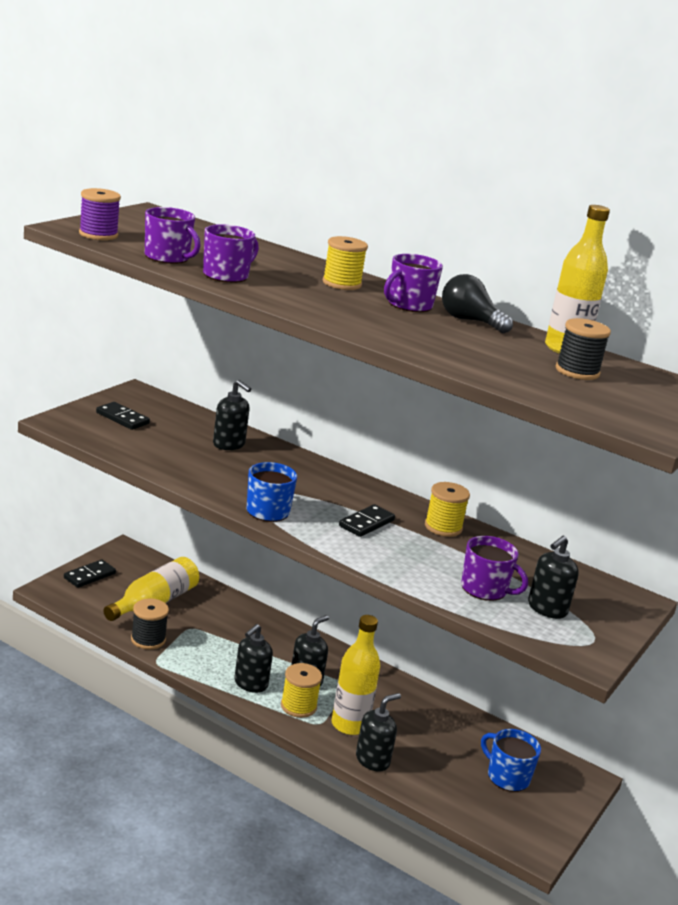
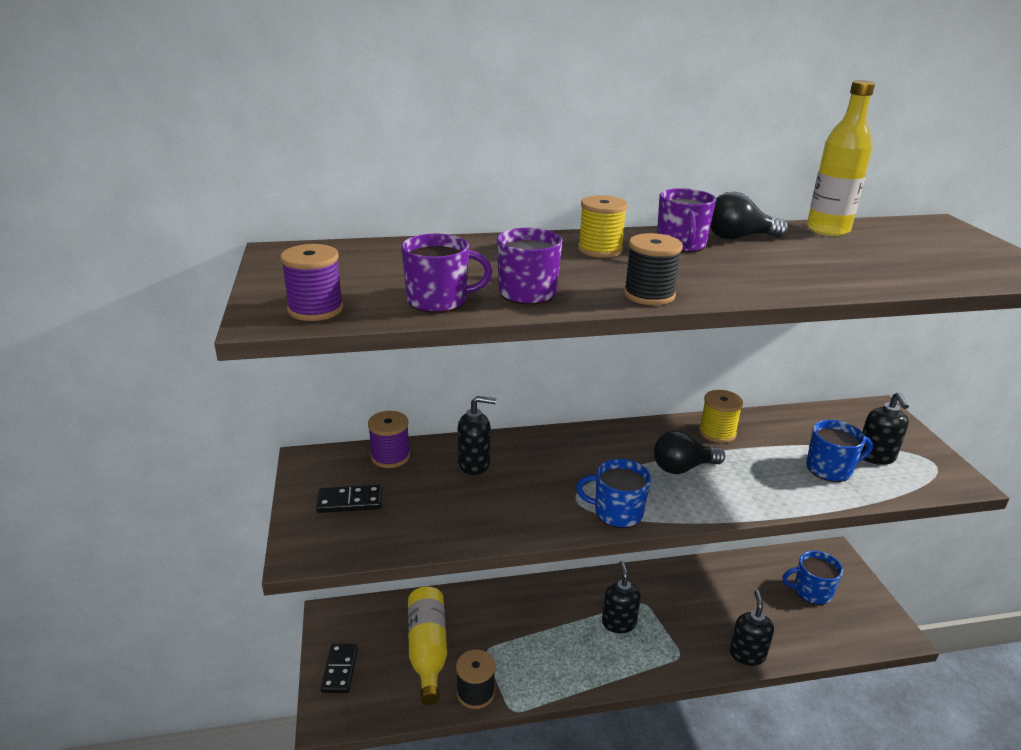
camera: 40 degrees left, 5 degrees up
(186, 414) = (390, 456): none -> purple spool
(250, 684) = (596, 663): black soap dispenser -> none
(298, 706) = (649, 652): yellow spool -> none
(349, 724) = (694, 637): yellow bottle -> none
(366, 523) = (682, 468): black domino -> black light bulb
(485, 589) = (830, 469): purple mug -> blue mug
(577, 371) = (886, 246): black spool -> black spool (649, 295)

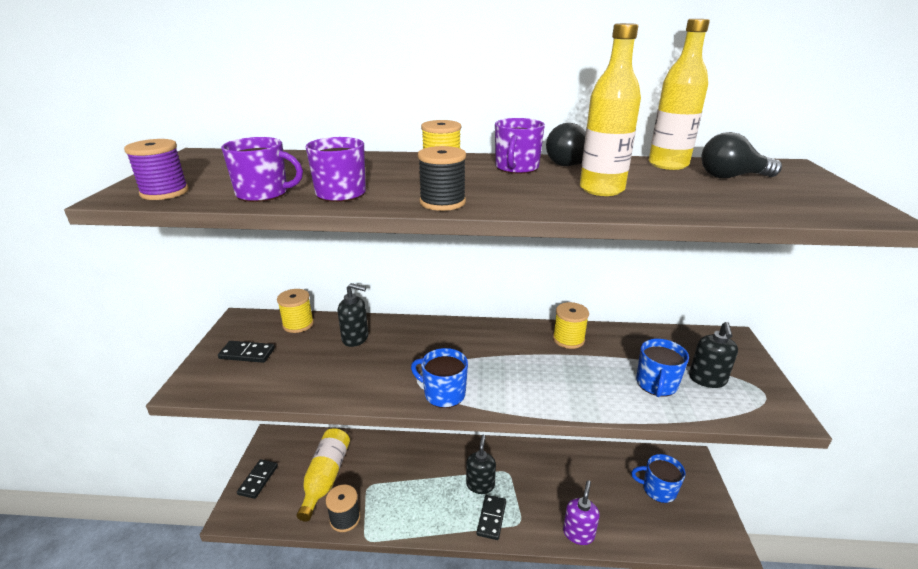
camera: 15 degrees right, 0 degrees up
(390, 456) = (298, 324): purple spool -> yellow spool
(647, 657) = (491, 518): none -> black domino
(682, 468) = (521, 364): black light bulb -> black light bulb (731, 177)
(747, 654) = (578, 533): black soap dispenser -> purple soap dispenser
(791, 266) = (601, 189): none -> yellow bottle
(830, 469) = (656, 384): blue mug -> blue mug turned 105 degrees clockwise

